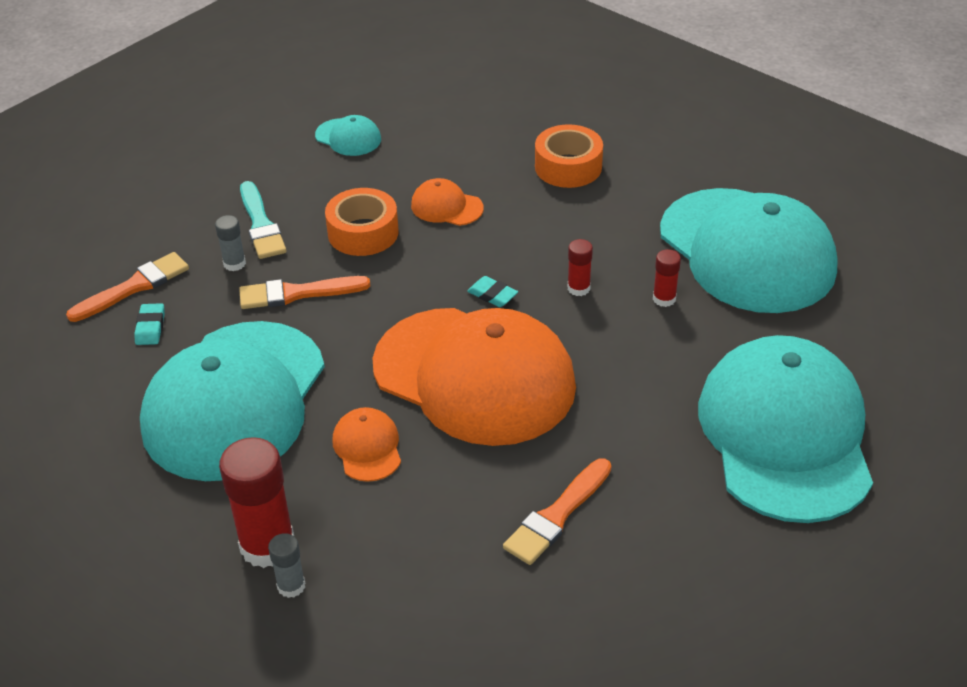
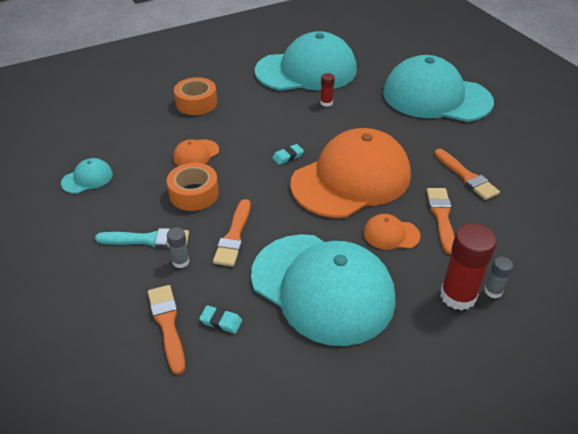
camera: 70 degrees left, 0 degrees up
(435, 499) = (441, 216): none -> orange brush
(578, 288) = (301, 126): red glue stick -> none

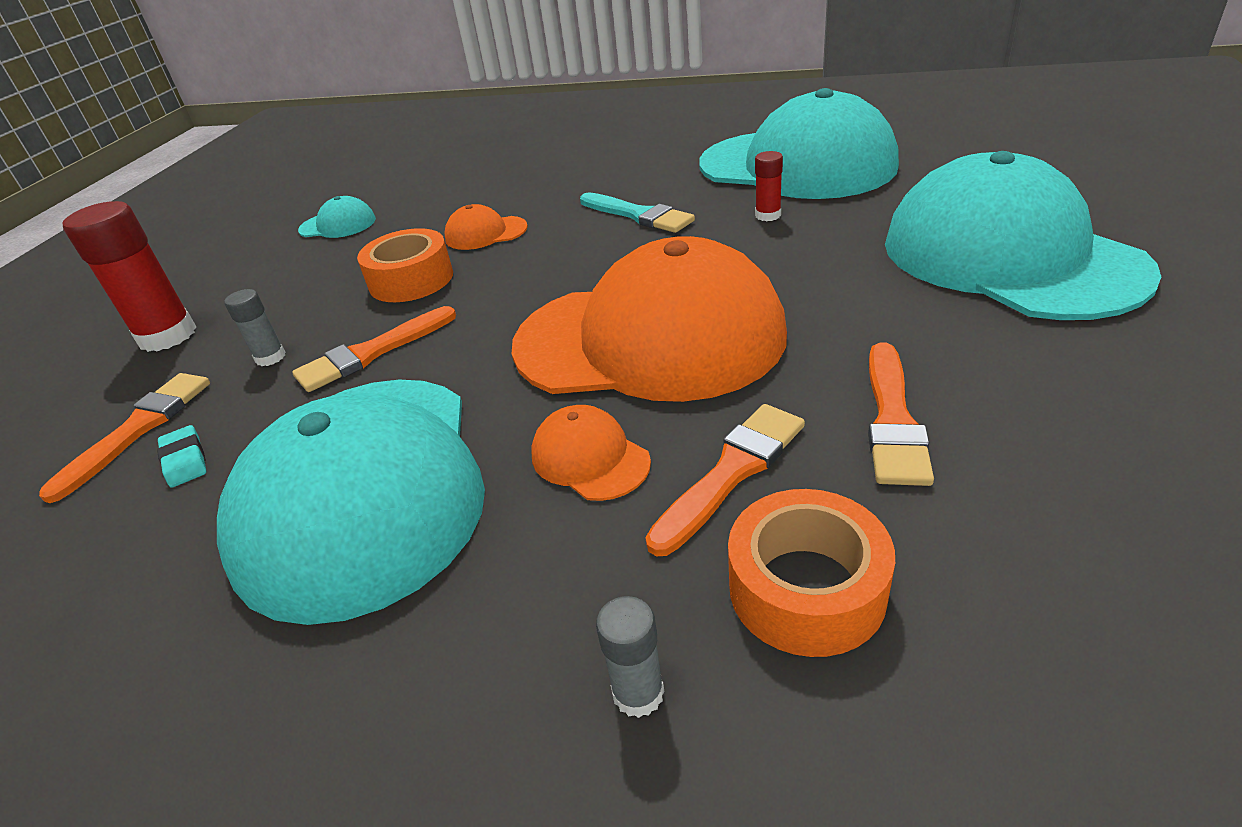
camera: 45 degrees right, 5 degrees down
(147, 240) = (283, 315): turquoise brush -> turquoise brush (638, 215)
(196, 103) = (577, 173): orange tape -> orange tape (806, 588)
(288, 156) = (599, 273): turquoise eraser -> none
(458, 296) = (550, 650): red glue stick -> red glue stick (167, 336)

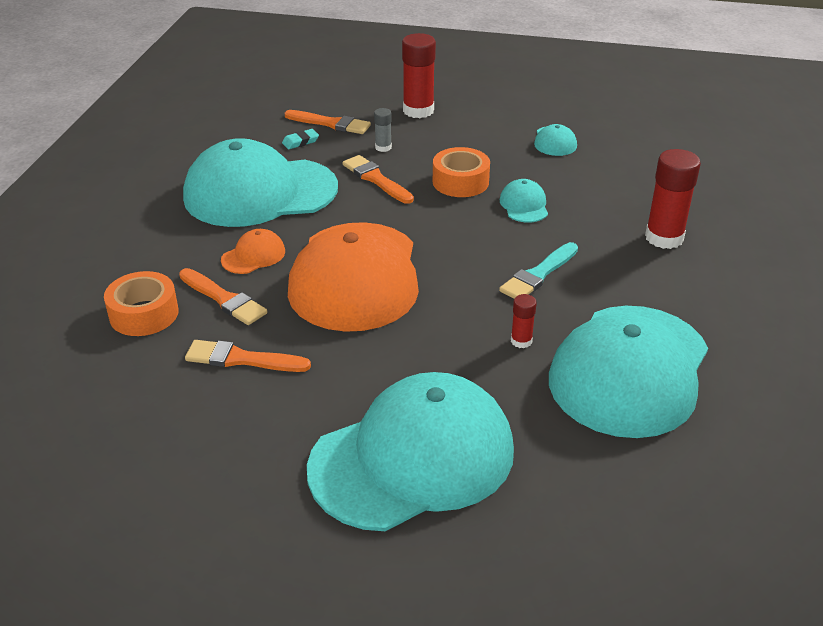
camera: 85 degrees right, 0 degrees up
(485, 233) = (524, 205): orange cap -> turquoise cap
(569, 161) = (664, 238): none -> red glue stick
(638, 693) = (117, 269): grey glue stick -> none

